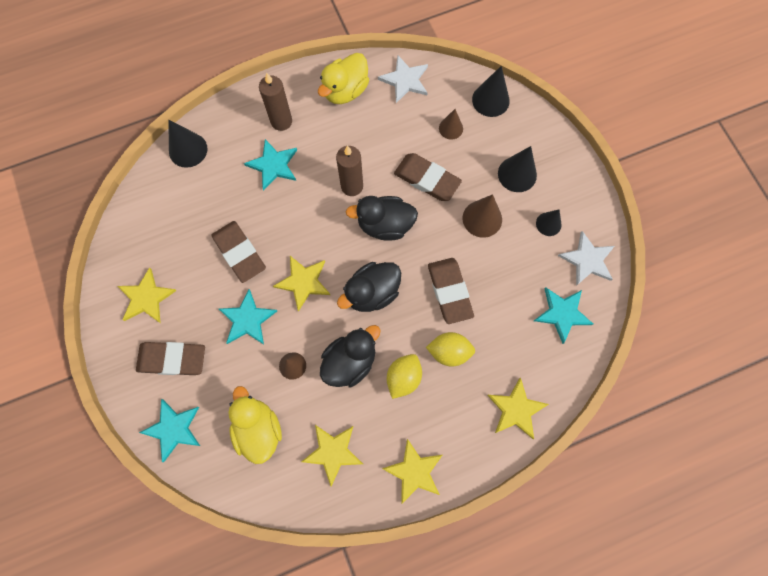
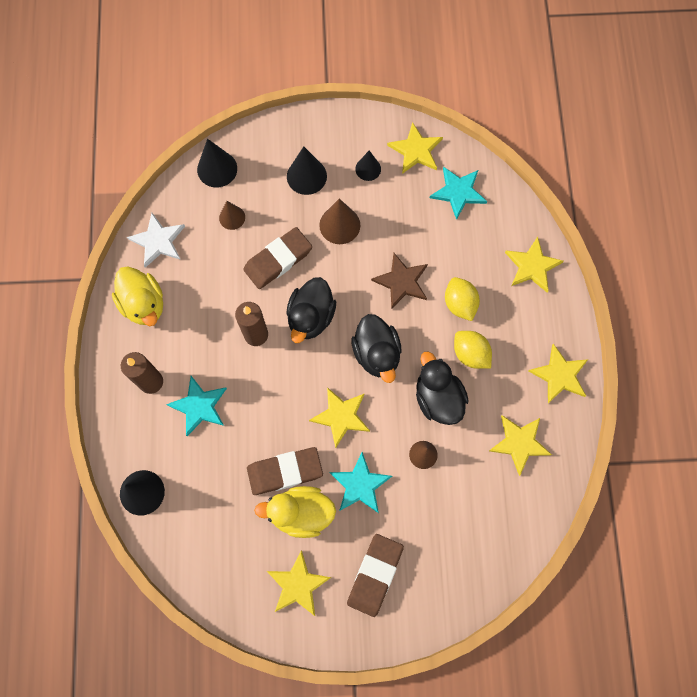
camera: 70 degrees left, 0 degrees up
(173, 429) = (447, 593): turquoise star -> none
(258, 429) = (475, 507): yellow duck -> yellow duck (301, 513)
(449, 291) = (401, 282): brown eraser -> brown star
(449, 352) = (460, 304): yellow lemon -> yellow lemon turned 45 degrees counterclockwise
(587, 260) = (416, 150): white star -> yellow star

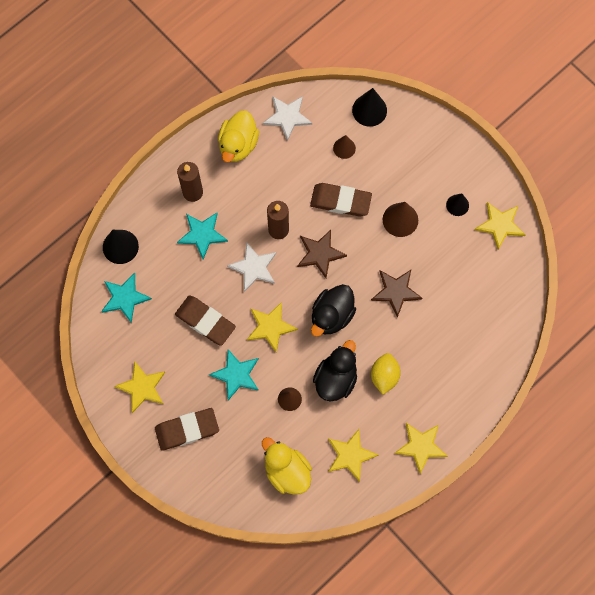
camera: 50 degrees right, 0 degrees up
(272, 385) = (253, 267): none -> white star
(301, 513) = (187, 353): yellow duck -> yellow duck (287, 471)
(306, 176) = (416, 170): black cone -> none
(311, 317) = (320, 254): black duck -> brown star
(458, 192) = (494, 277): turquoise star -> turquoise star (125, 298)
(460, 304) = (413, 341): yellow lemon -> none
(532, 266) = (484, 369): yellow star -> none

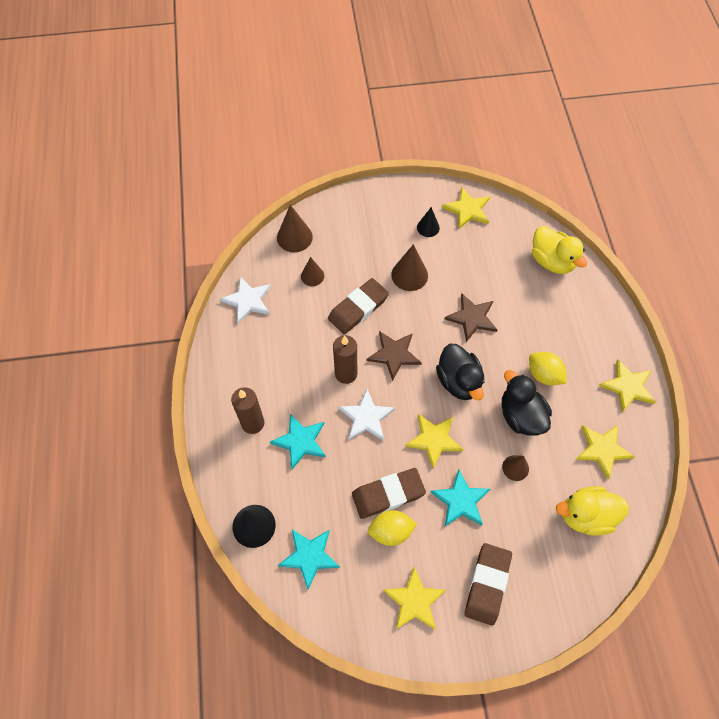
camera: 55 degrees left, 10 degrees down
(180, 341) = (391, 531): none -> yellow lemon
(238, 145) = (239, 355): yellow duck -> yellow duck (552, 261)
(369, 110) = (294, 237): black cone -> brown cone

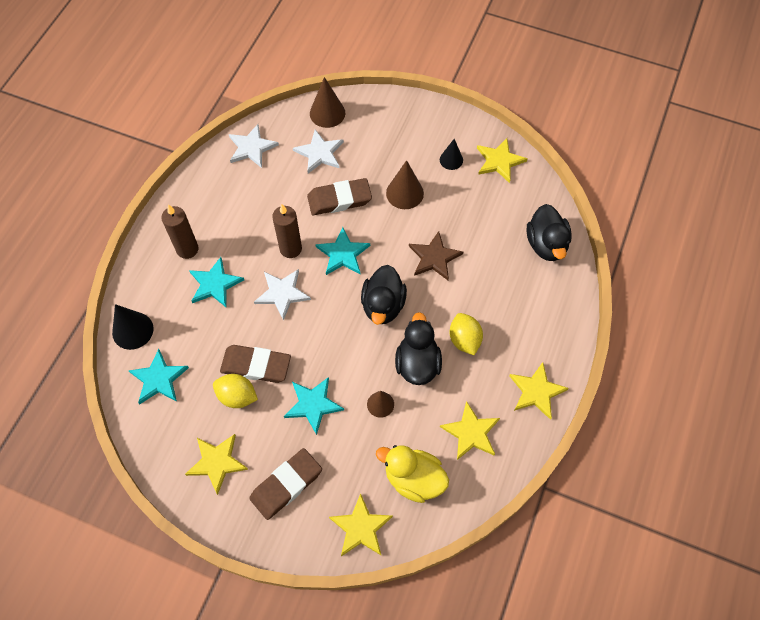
camera: 30 degrees right, 0 degrees up
(312, 276) = (319, 153): brown cone -> white star
(394, 354) = (343, 254): brown star -> turquoise star
(434, 439) = (326, 342): yellow star -> yellow star (361, 527)
(552, 261) = (546, 244): yellow duck -> black duck

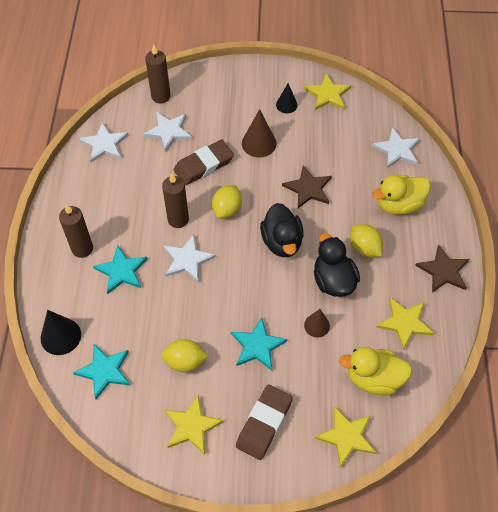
camera: 20 degrees left, 5 degrees down
(256, 366) = (190, 329): brown eraser -> none
(327, 113) = (161, 96): brown cone -> brown candle
(343, 254) = (227, 210): turquoise star -> yellow lemon
(521, 305) = (399, 205): none -> yellow duck
(536, 391) = (443, 271): yellow star -> brown star
(546, 244) = (397, 150): black duck -> white star

